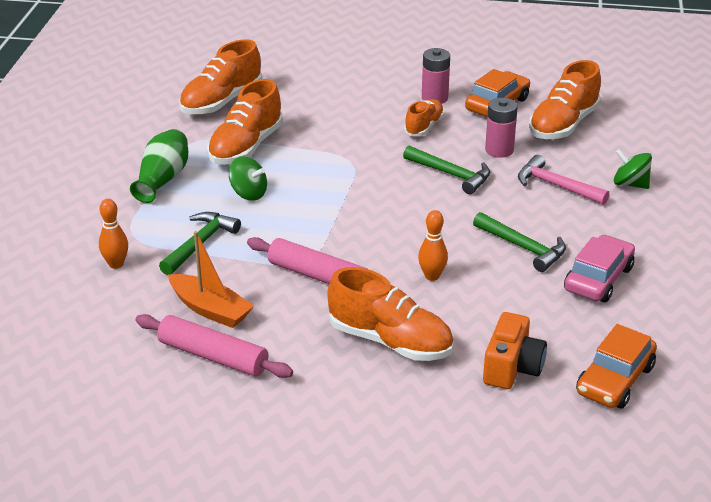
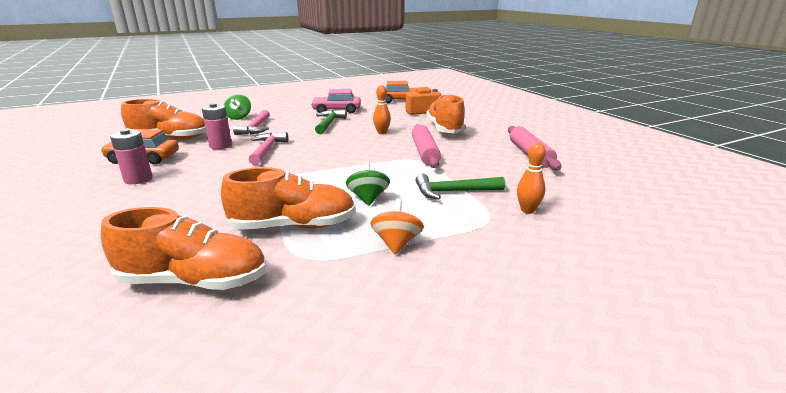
camera: 125 degrees left, 10 degrees down
(163, 179) = (396, 243): green vase -> orange spinning top
(210, 309) = (502, 166): orange boat -> none
(424, 126) = (197, 171): orange shoe -> none
(451, 174) = (267, 150): green hammer -> pink hammer

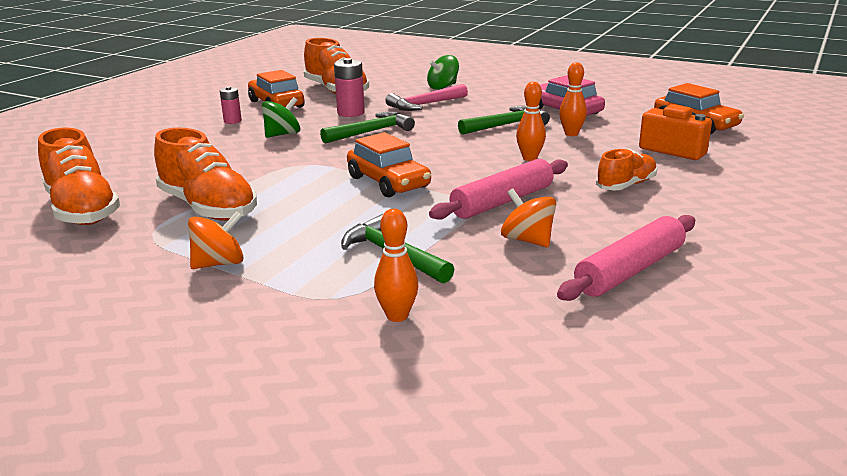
camera: 55 degrees right, 0 degrees up
(138, 179) = (232, 121): pink battery -> pink battery, size x0.63
(267, 150) = (371, 132): pink hammer -> green hammer
(354, 167) = (388, 182): none -> orange car
(368, 118) = (571, 134): none -> orange bowling pin
(368, 198) = (311, 217): green spinning top -> green spinning top (282, 134)
(444, 129) = (626, 185): orange shoe -> orange shoe, size x0.59
(476, 161) = (527, 240): none -> orange spinning top

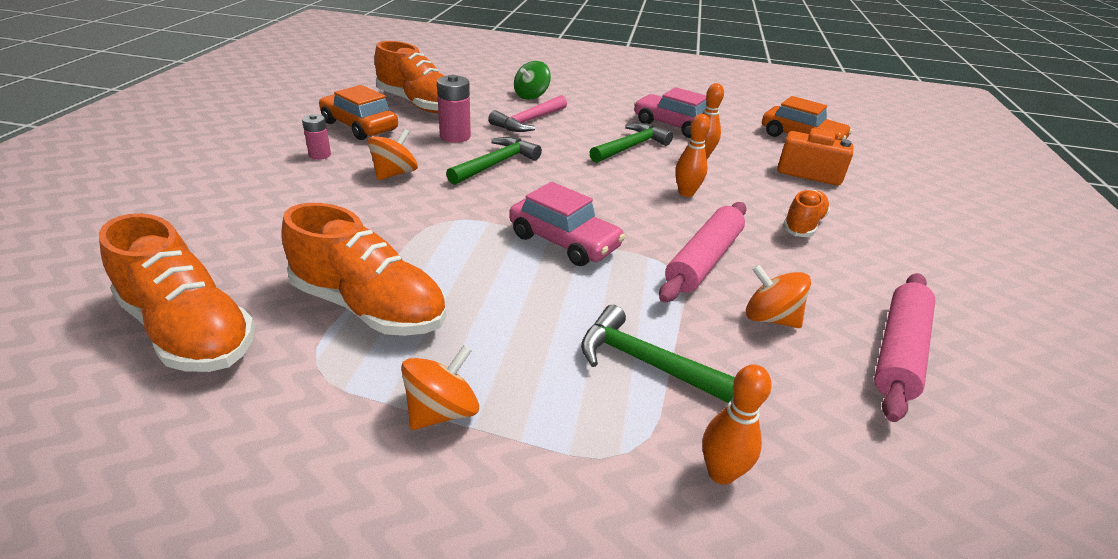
camera: 20 degrees left, 10 degrees up
(282, 134) = (394, 174): green spinning top -> orange spinning top
(388, 182) = (564, 241): orange car -> pink car

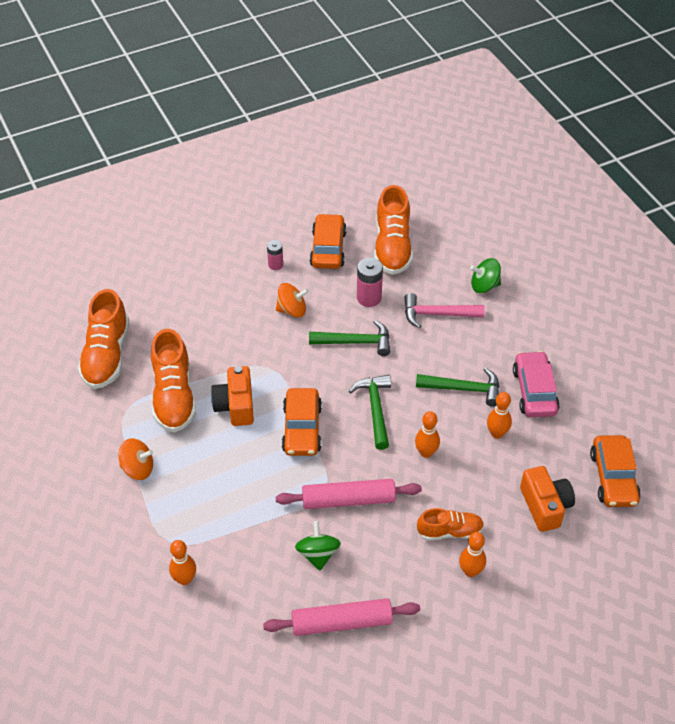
camera: 55 degrees right, 15 degrees up
(463, 267) = (235, 406): none -> orange camera
(564, 241) = (302, 429): pink car -> orange car
(646, 362) = (231, 519): green hammer -> green hammer (375, 409)
(770, 318) = (318, 554): orange spinning top -> green spinning top
(866, 237) = (470, 571): none -> orange bowling pin

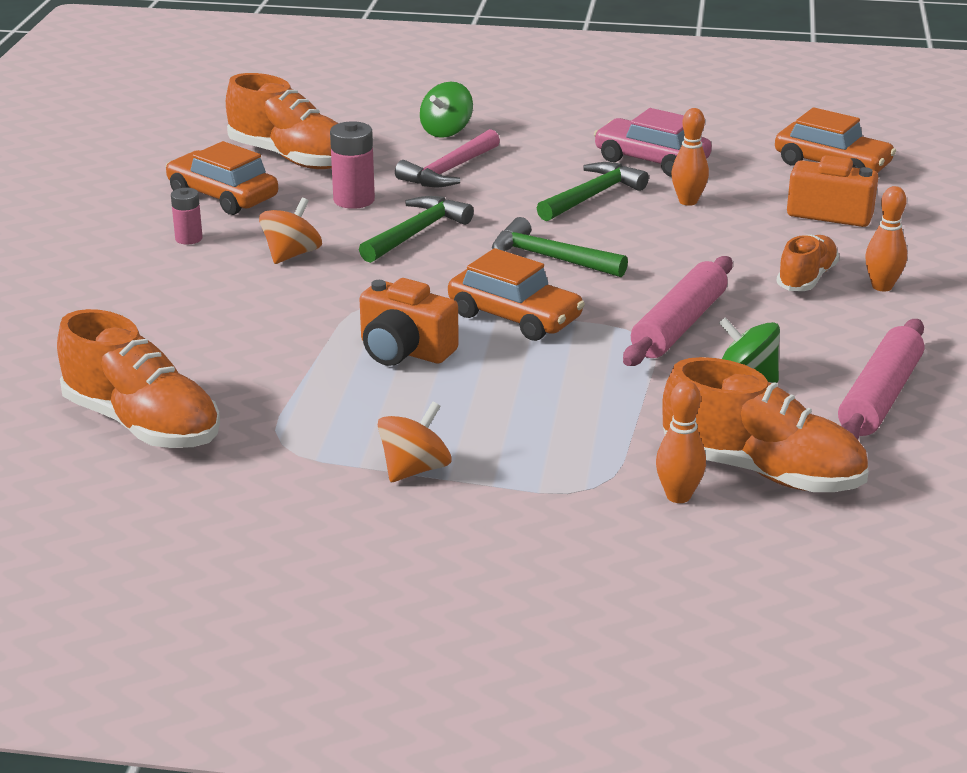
camera: 55 degrees left, 20 degrees down
(174, 396) = (315, 393): orange shoe -> orange shoe (762, 471)
(426, 452) = (663, 251): orange bowling pin -> none

